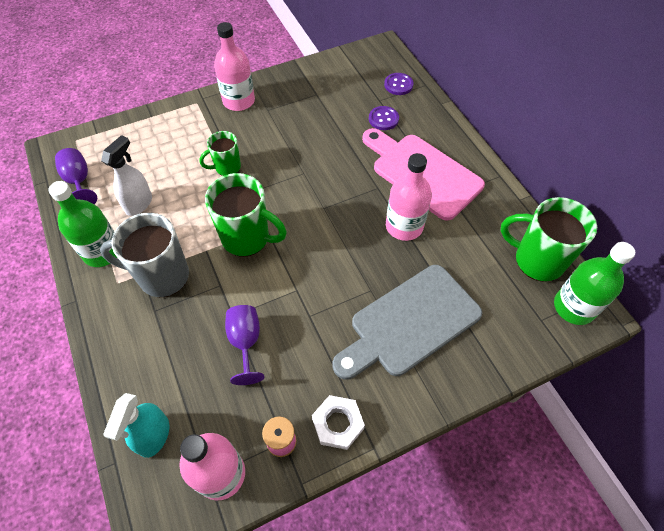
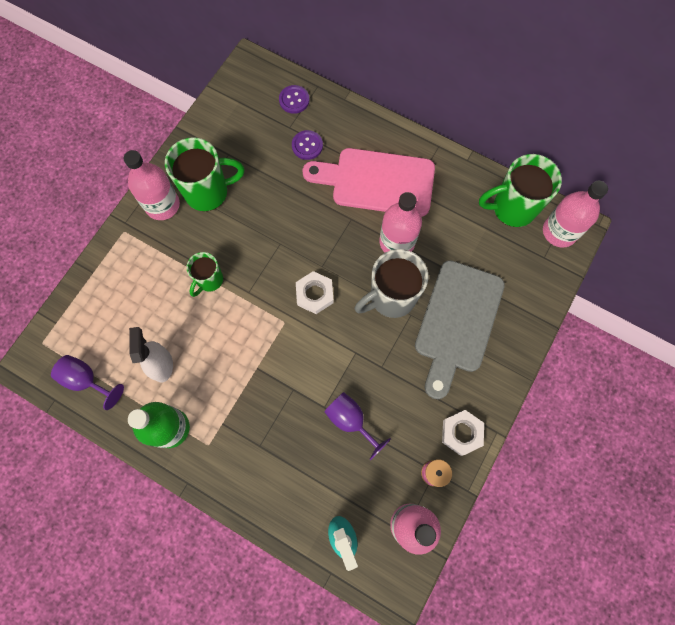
camera: 35 degrees left, 15 degrees up
(162, 276) = (240, 414): grey mug -> grey mug (391, 297)
(247, 238) = (281, 335): green mug -> green mug (208, 192)
(300, 224) = (314, 294): none -> white nut
(574, 307) = (559, 231): green bottle -> pink bottle

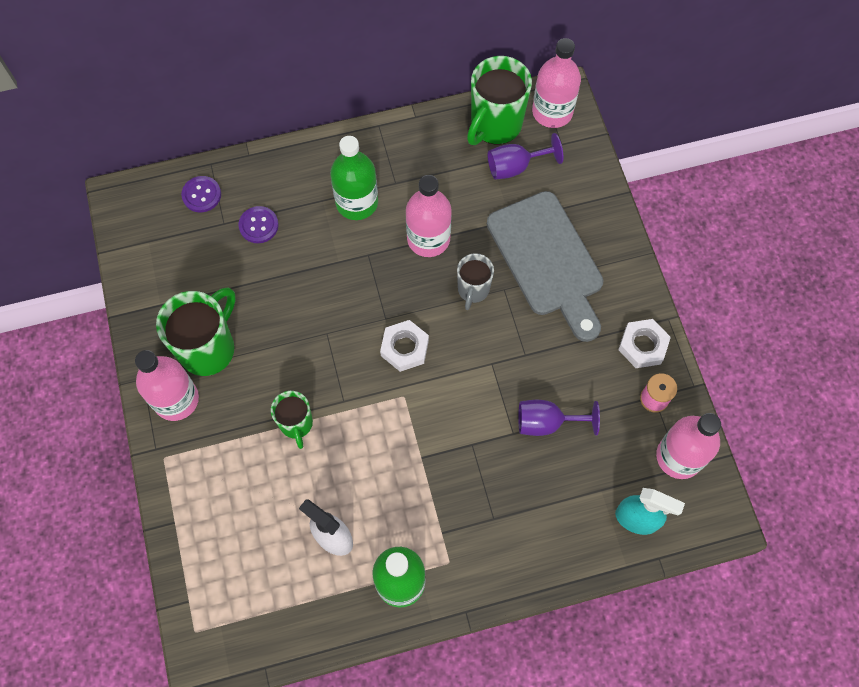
camera: 45 degrees left, 5 degrees down
(87, 380) = (277, 620): purple goblet -> purple goblet (515, 167)
(377, 182) = (357, 202): pink cutting board -> green bottle
(391, 297) = (473, 290): grey mug -> grey mug, size x0.58

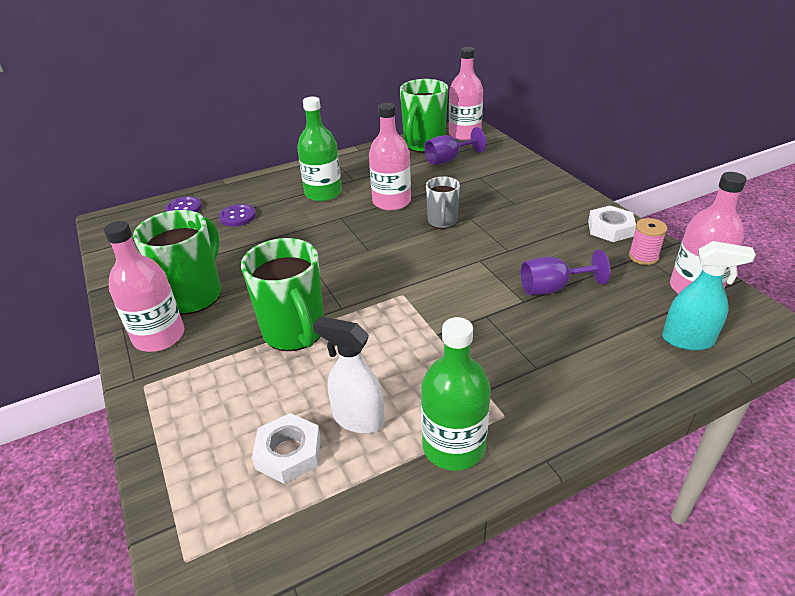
camera: 10 degrees left, 30 degrees down
(296, 424) = (295, 332): green mug -> green mug, size x1.71
(404, 348) = (392, 264): white nut -> white nut (288, 453)
(547, 260) = (499, 197): grey cutting board -> none

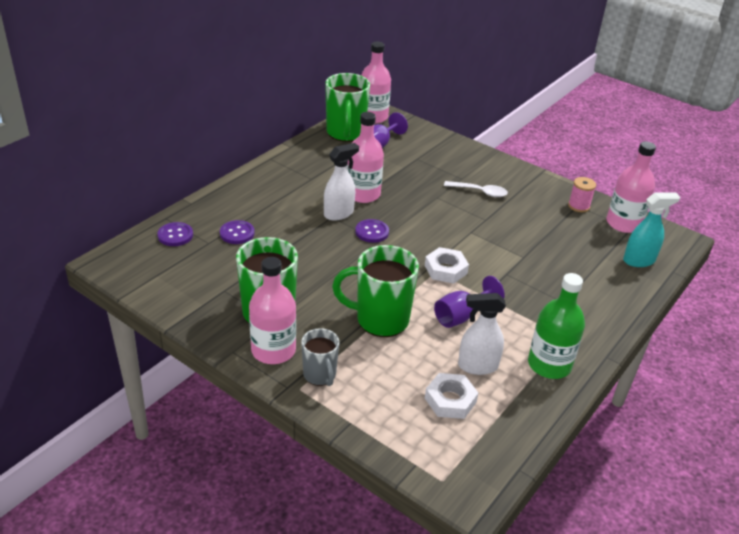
camera: 30 degrees left, 0 degrees up
(295, 332) = (380, 320): green mug -> green mug turned 150 degrees clockwise
(323, 193) = (296, 196): green bottle -> none
(350, 216) = (339, 213): none -> white spray bottle
(368, 239) = (372, 232): none -> purple button
(442, 222) = (418, 205): grey mug -> grey mug (320, 375)
(524, 220) = (480, 192): none -> white spoon
(552, 288) = (536, 243): purple goblet -> purple goblet (461, 316)
(610, 229) = (544, 188): white nut -> white nut (446, 269)

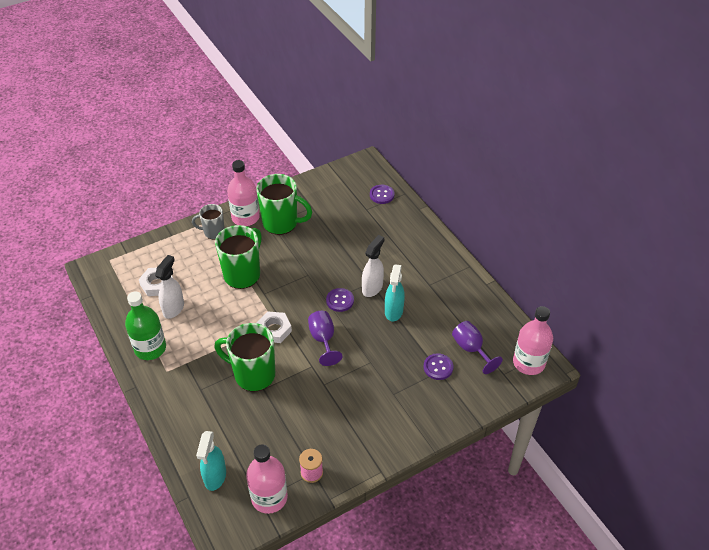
camera: 115 degrees right, 10 degrees up
(237, 233) = (371, 225): purple button -> purple button (438, 367)
(339, 213) = (372, 288): white spray bottle -> white spray bottle turned 135 degrees counterclockwise
(345, 133) = (500, 330): green mug -> green mug (253, 374)
(363, 194) = (393, 311): pink bottle -> turquoise spray bottle
(461, 316) = (222, 319): purple goblet -> purple goblet (323, 339)
(480, 192) = (366, 398): white spoon -> none

